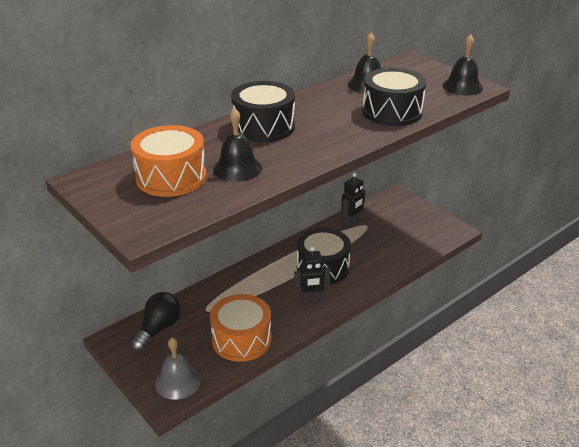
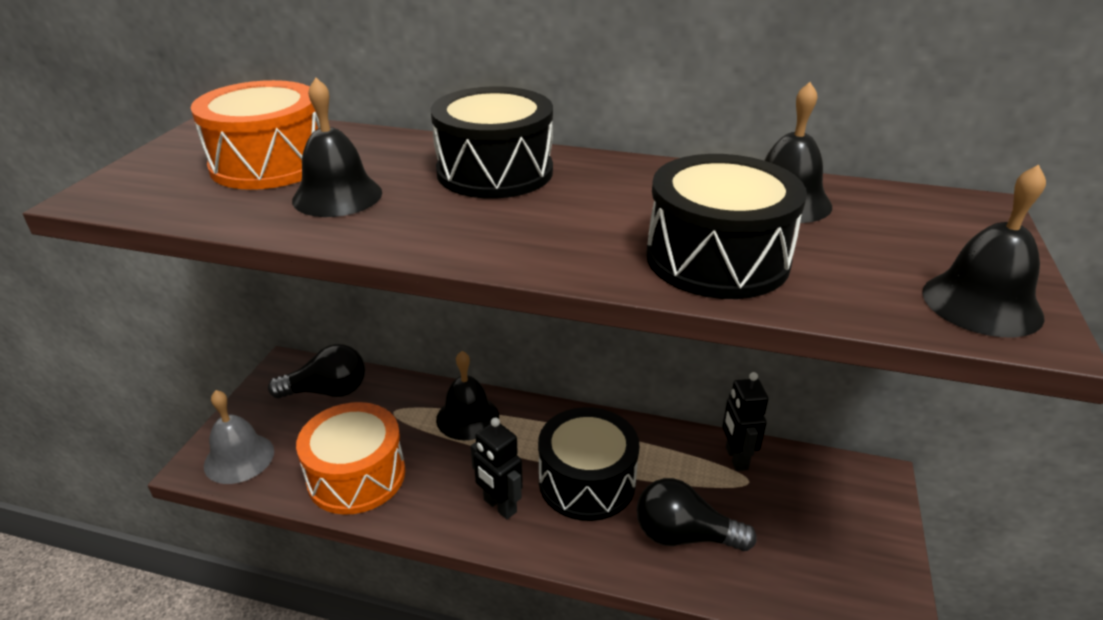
camera: 55 degrees right, 0 degrees up
(240, 286) = (467, 417): none -> black bell
(351, 222) = (736, 458): black robot -> black robot turned 75 degrees clockwise
(377, 256) = (684, 535): none -> black light bulb

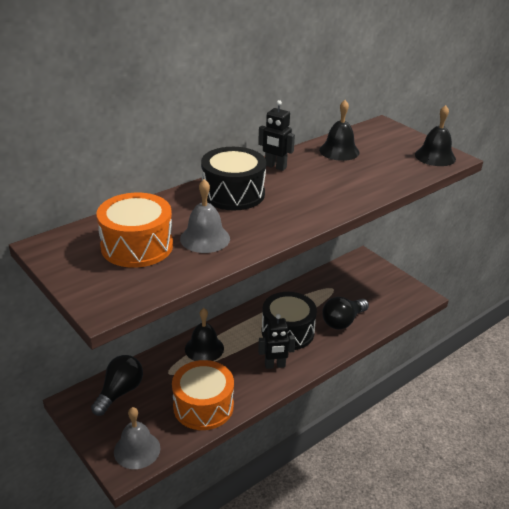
camera: 55 degrees left, 0 degrees up
(337, 196) = (205, 238): black bell -> grey bell
(717, 259) = (363, 181): black drum -> none
(736, 458) = (318, 284): black robot -> black robot (275, 167)

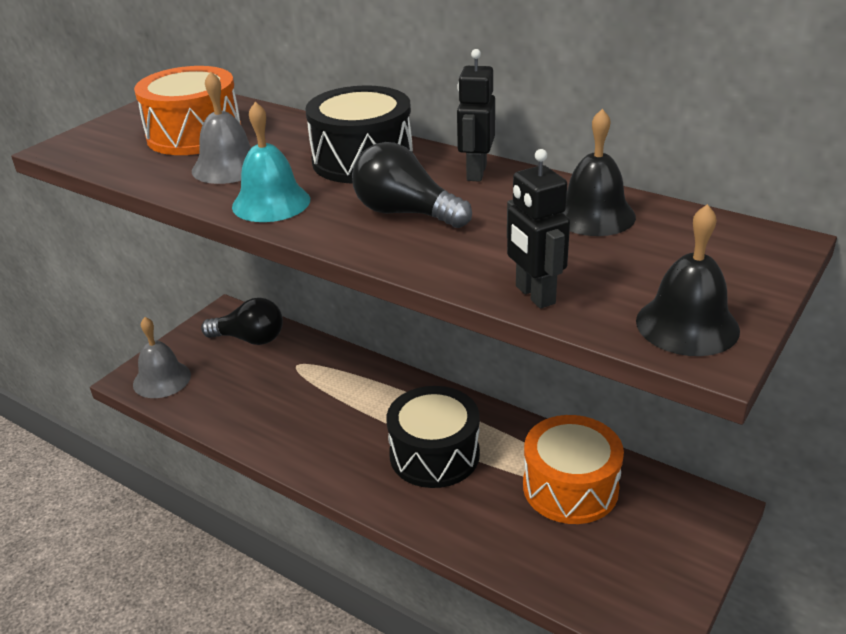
camera: 75 degrees right, 0 degrees up
(203, 406) = (245, 411): orange drum -> orange drum (570, 487)
(204, 348) = (356, 381): black bell -> none
(268, 229) = (271, 203): none -> turquoise bell
(275, 365) = (350, 458): black robot -> black robot (534, 295)
(343, 321) = (499, 517): black light bulb -> black light bulb (405, 213)

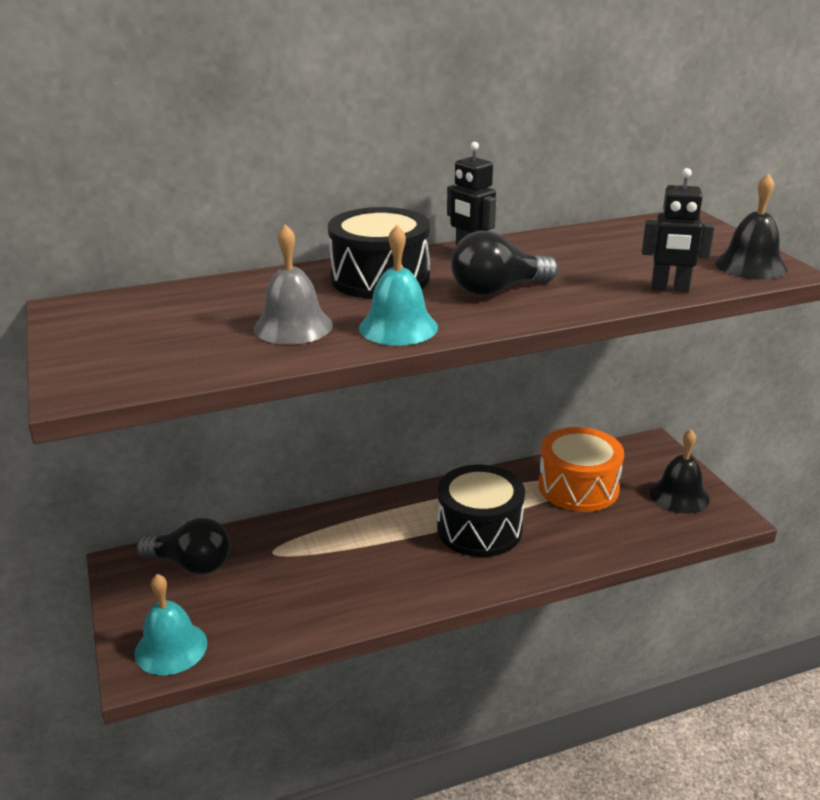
camera: 55 degrees left, 5 degrees down
(162, 379) = (171, 648): grey bell -> turquoise bell
(194, 135) = (189, 323): orange drum -> none
(250, 339) = (191, 564): black light bulb -> black light bulb turned 60 degrees clockwise
(593, 215) = (588, 244): black bell -> black bell (679, 495)

